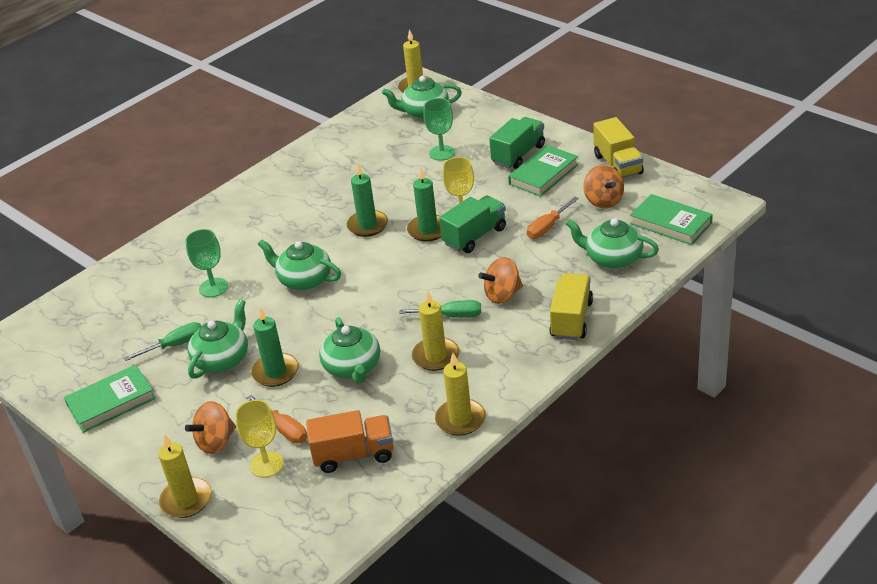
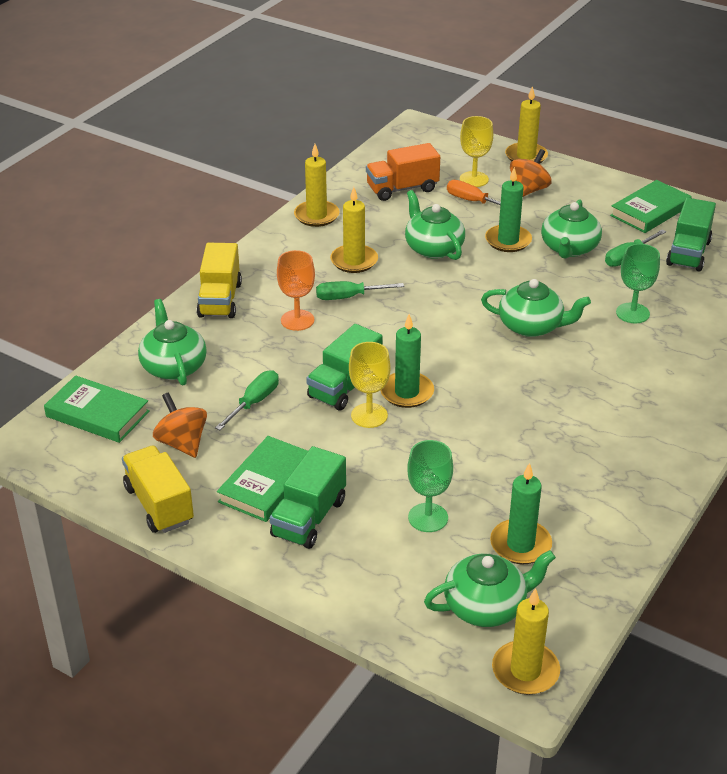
camera: 165 degrees right, 0 degrees up
(117, 347) = (688, 253): none -> green truck
(367, 225) = (488, 395): green candle -> green candle (520, 545)
(502, 295) = (297, 320): orange spinning top -> orange goblet
(547, 227) = (254, 402): orange screwdriver -> green screwdriver
(612, 258) = (173, 366): green teapot -> green teapot turned 120 degrees counterclockwise

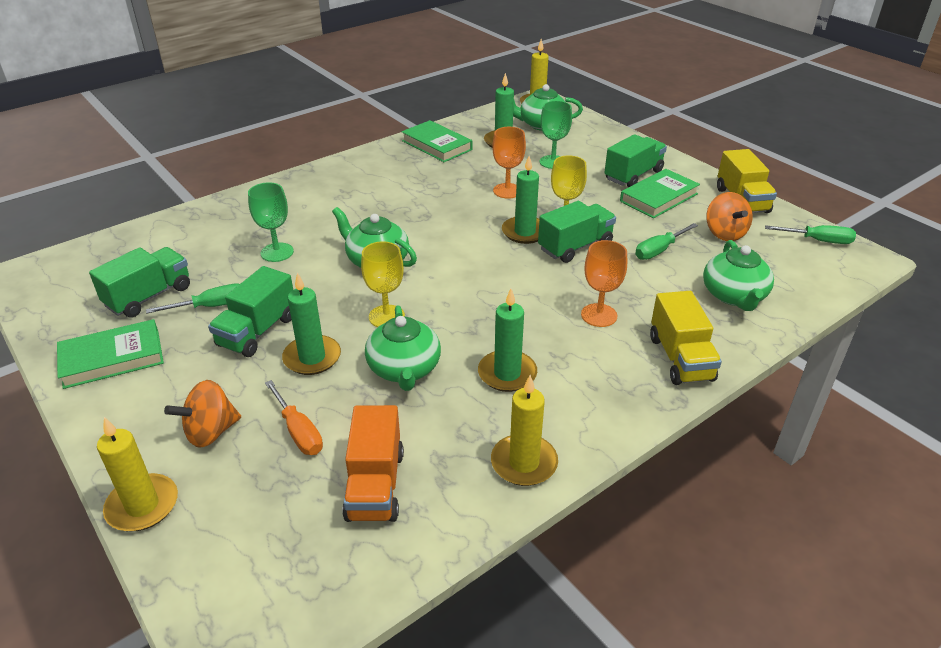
camera: 160 degrees left, 0 degrees up
(97, 414) = (803, 269): green book -> green book (437, 145)
(220, 300) = (680, 358): yellow truck -> yellow truck turned 150 degrees clockwise
(348, 297) = (535, 329): green screwdriver -> green screwdriver (819, 241)
(354, 261) = (507, 373): yellow candle -> green candle
(402, 189) = (375, 485): orange truck -> orange truck turned 90 degrees clockwise
(459, 448) = (507, 191): none -> orange goblet
(474, 179) = (261, 476): yellow goblet -> yellow goblet (386, 316)
(569, 248) = (257, 331): green teapot -> green truck

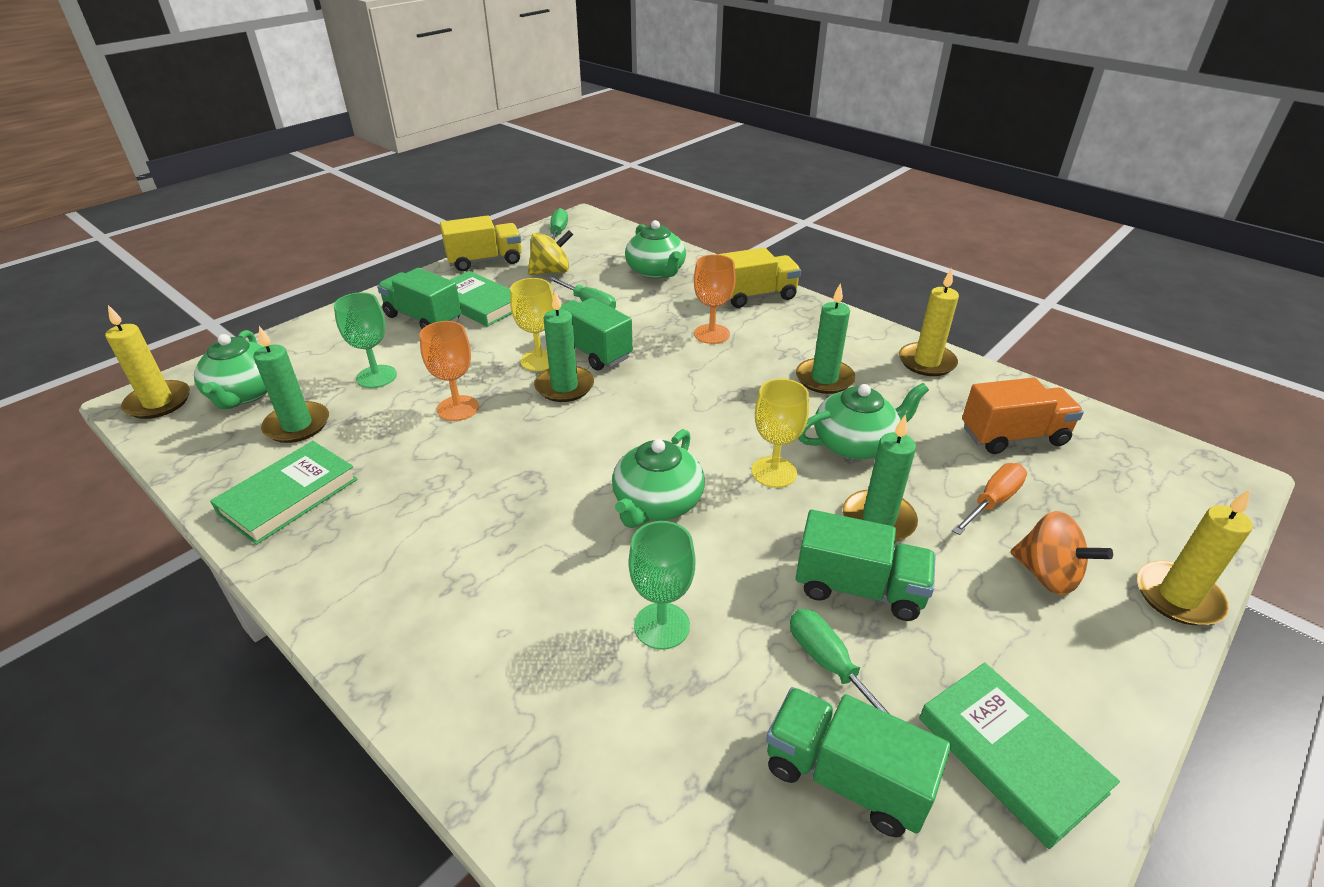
camera: 100 degrees left, 0 degrees up
(724, 233) = (551, 271): orange spinning top -> yellow spinning top
(734, 296) = (656, 271): green teapot -> green teapot turned 75 degrees clockwise

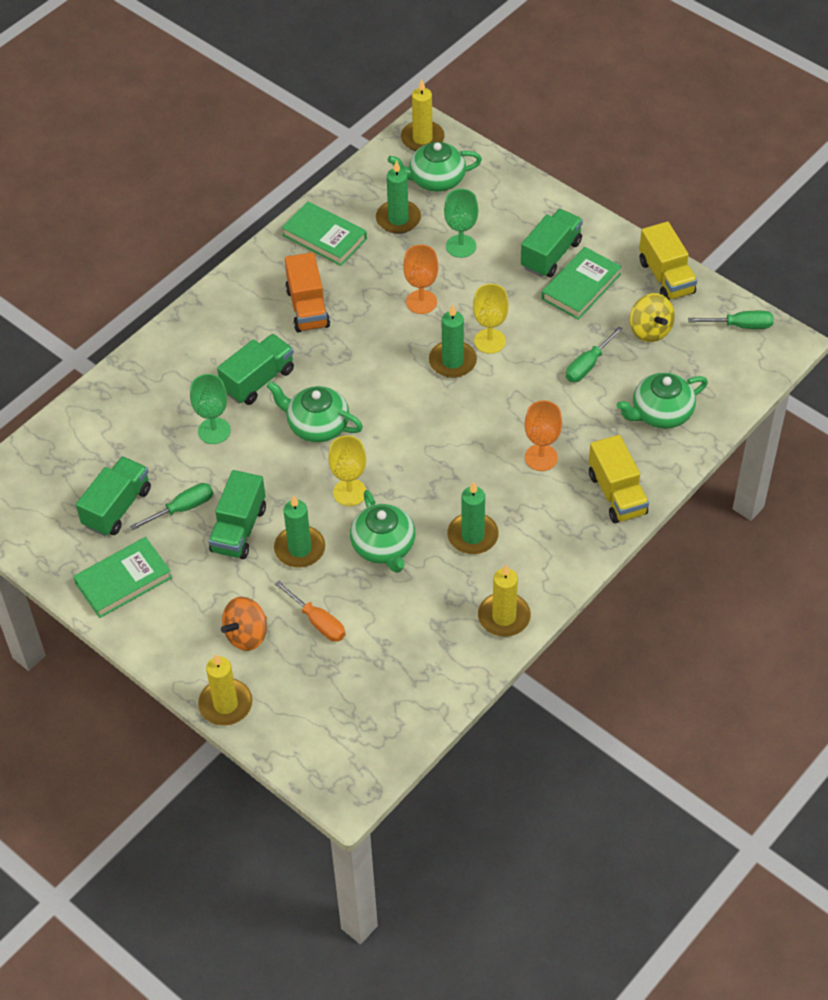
camera: 90 degrees right, 15 degrees up
(591, 351) = (506, 373): green truck -> green truck (258, 380)
(1013, 436) = (395, 656): orange truck -> orange truck (307, 308)

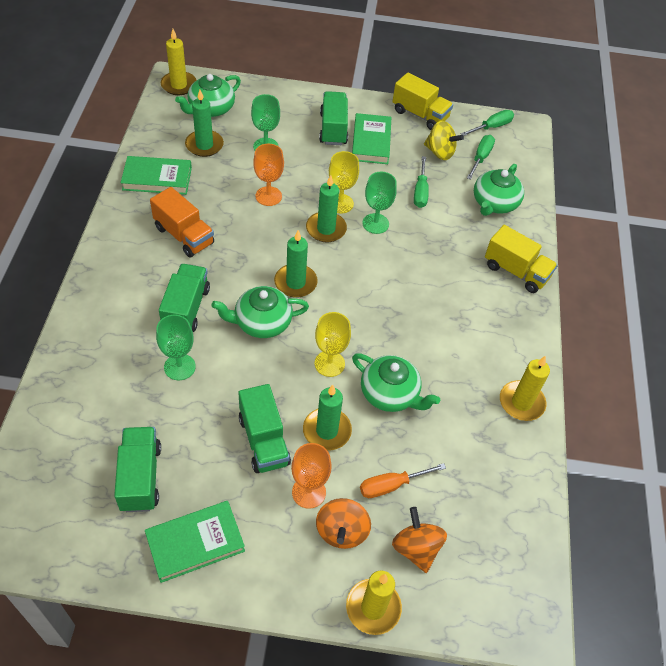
camera: 40 degrees left, 0 degrees up
(123, 580) = (195, 543): green book -> green book turned 45 degrees clockwise
(183, 508) = (201, 447): green screwdriver -> green screwdriver (481, 157)
(298, 681) = (416, 548): none -> orange spinning top
(318, 622) = (390, 485): orange screwdriver -> orange screwdriver turned 150 degrees clockwise
(472, 536) = (447, 351): green candle -> green candle (295, 282)
(509, 378) = (375, 223): none -> green goblet
(541, 457) = (445, 270): orange goblet -> orange goblet (309, 492)

